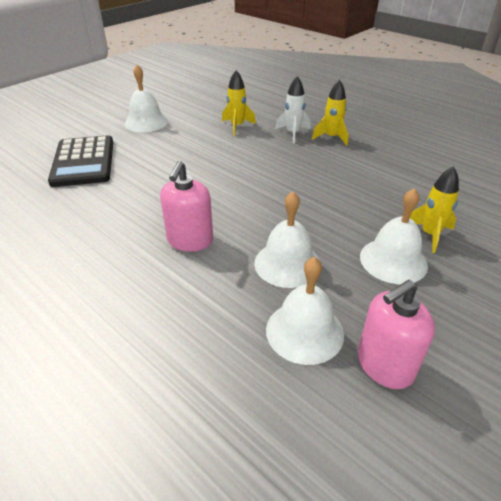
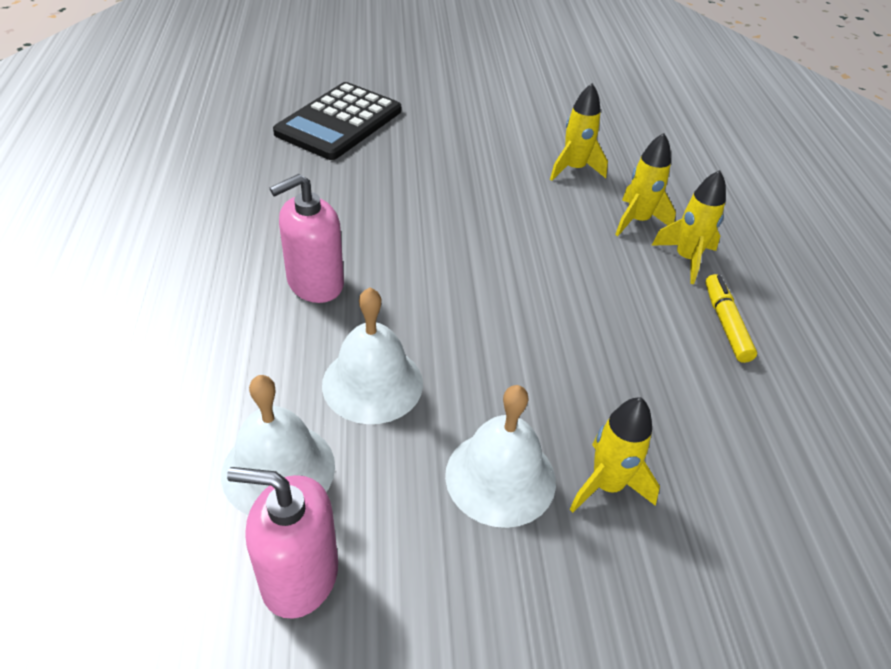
camera: 40 degrees right, 5 degrees up
(146, 122) = (470, 105): white bell -> none
(293, 133) = (637, 221): white rocket -> yellow rocket
(378, 152) = (725, 324): none -> yellow marker

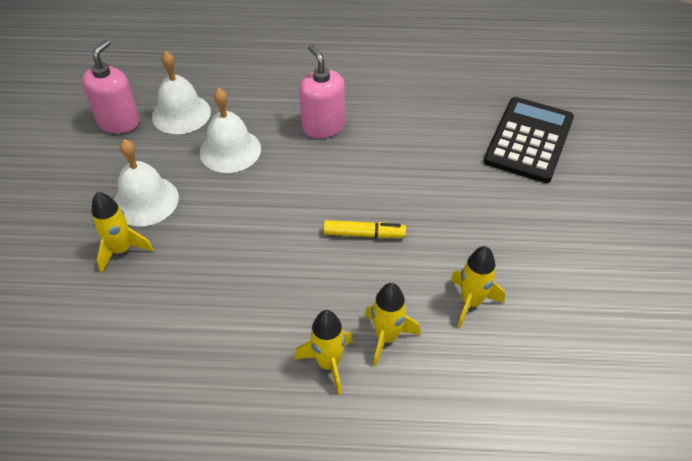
camera: 100 degrees right, 5 degrees up
(339, 122) = (529, 140): black calculator -> black calculator turned 75 degrees clockwise
(725, 324) = (242, 368): yellow marker -> yellow marker (364, 234)

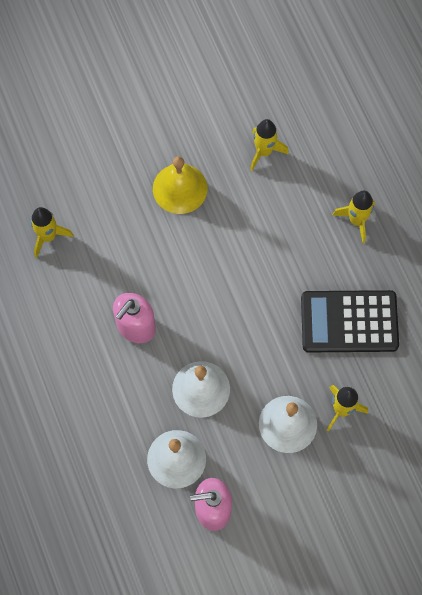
camera: 115 degrees left, 20 degrees up
(364, 234) = (239, 243): yellow marker -> none
(386, 337) = (319, 193): yellow rocket -> yellow rocket (48, 236)
(457, 207) = (180, 188): none -> yellow bell
(529, 140) = (78, 158): black calculator -> black calculator (349, 322)

